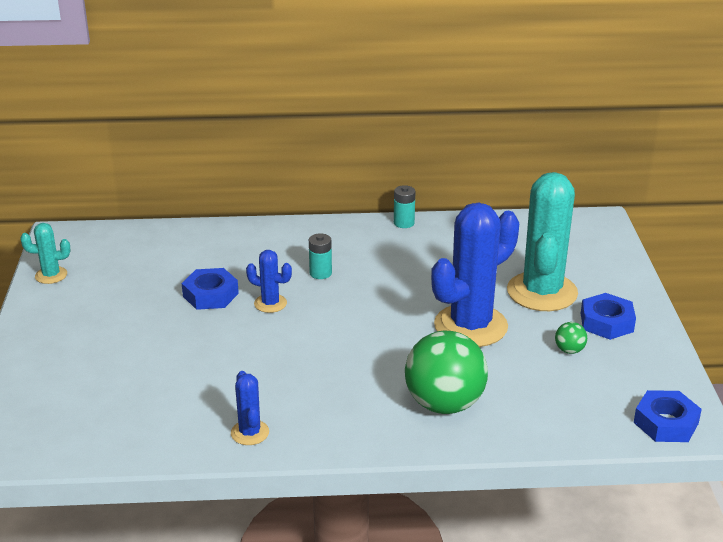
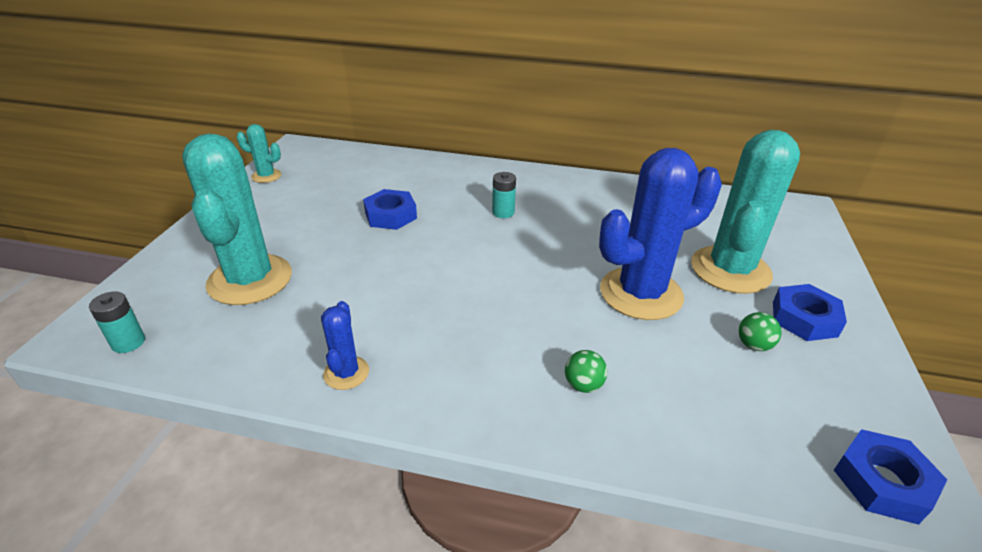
camera: 15 degrees right, 5 degrees up
(112, 378) = (250, 280): none -> turquoise cactus
(270, 303) = (441, 233): blue cactus -> none
(404, 223) = (601, 180): turquoise battery -> turquoise battery (128, 342)
(444, 404) = (583, 385): green ball -> green ball, size x0.41

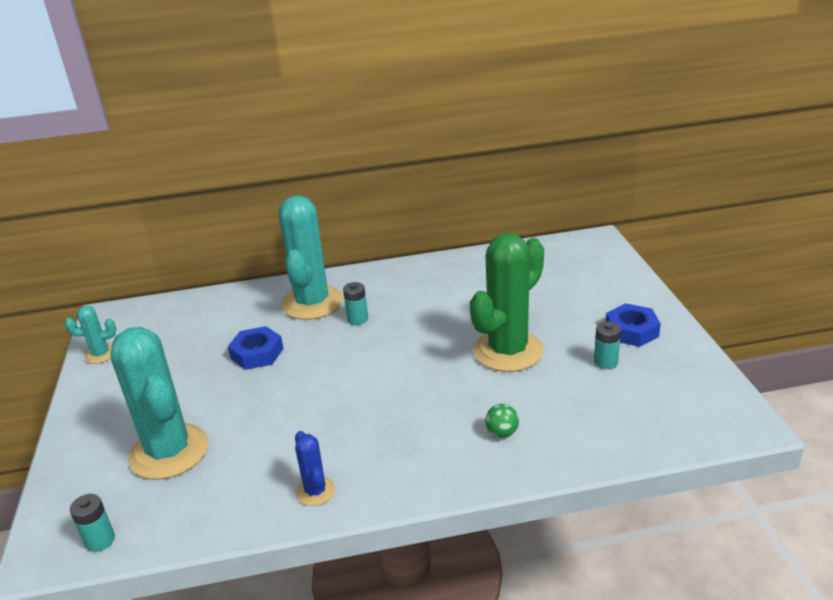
camera: 20 degrees left, 5 degrees down
(641, 293) = (508, 351): blue cactus -> green cactus
(730, 270) = (565, 310): turquoise cactus -> turquoise cactus (312, 303)
(753, 345) = (605, 362): green ball -> turquoise battery
(882, 482) = (718, 422): blue nut -> none

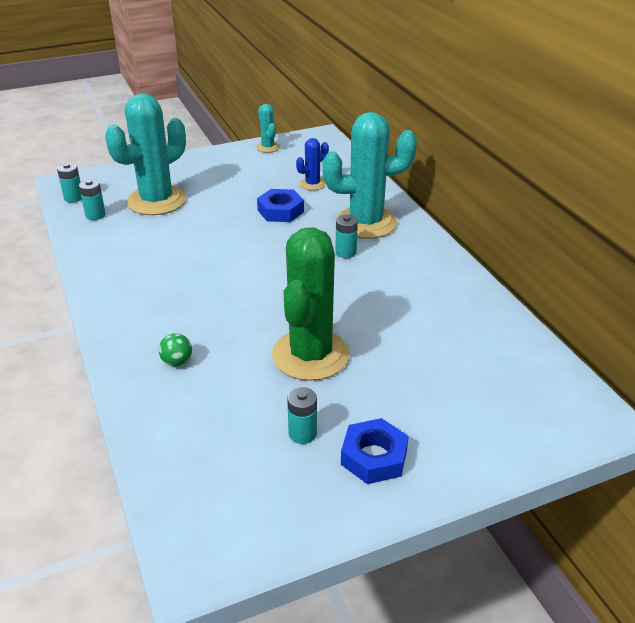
camera: 75 degrees right, 5 degrees up
(168, 512) = (95, 215): none -> turquoise battery
(315, 491) = (109, 271): blue cactus -> blue cactus (312, 184)
(508, 351) = (310, 355): green cactus -> green cactus turned 75 degrees clockwise

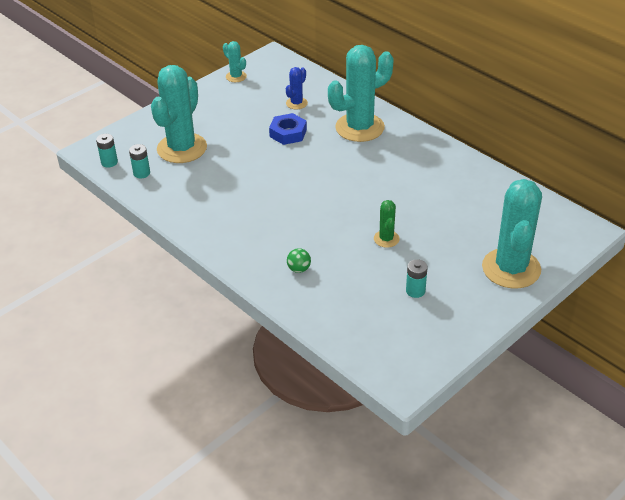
camera: 20 degrees left, 5 degrees up
(310, 355) = (386, 239): green cactus -> green cactus, size x0.46
(345, 252) = (360, 156): turquoise battery -> none
(374, 457) = (468, 292): blue nut -> none
(456, 442) = (511, 268): none -> turquoise cactus

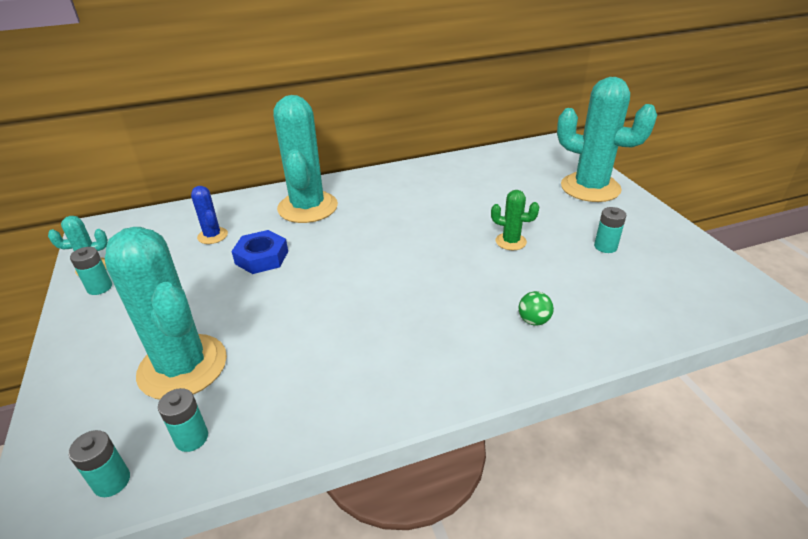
camera: 65 degrees left, 5 degrees down
(221, 89) = (99, 287): none -> turquoise battery

